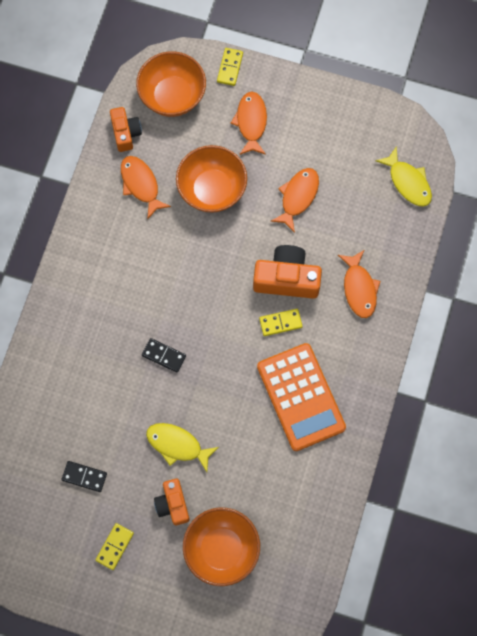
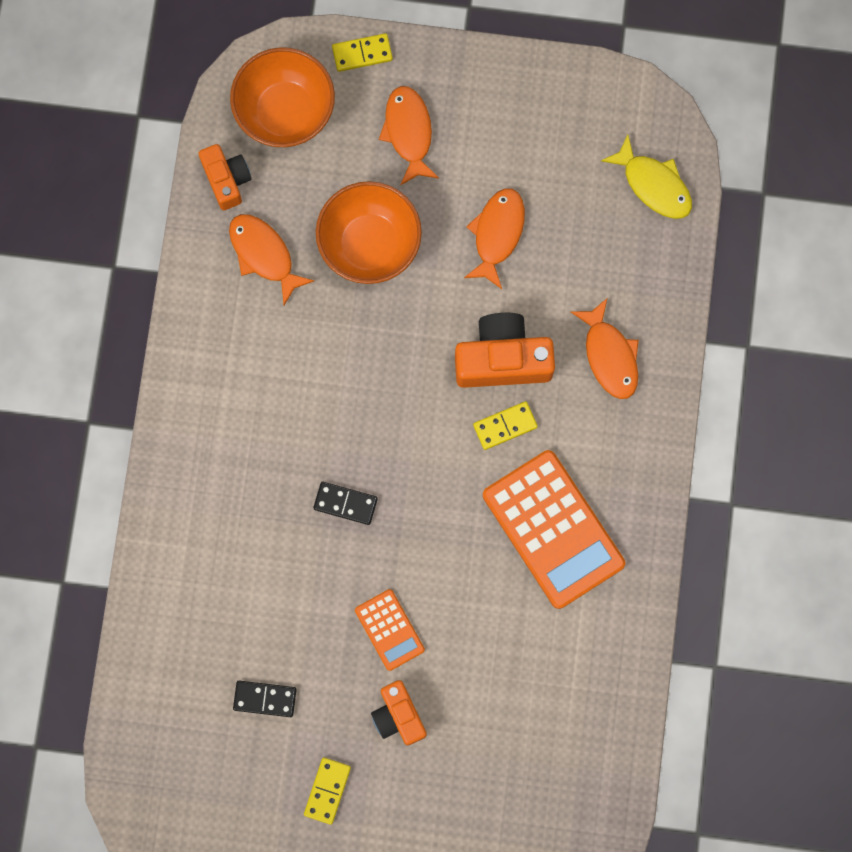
camera: 10 degrees left, 5 degrees up
(177, 445) = (389, 630): yellow fish -> orange calculator
(221, 549) = (479, 767): orange bowl -> none
(230, 68) = (362, 54): yellow domino -> yellow domino turned 75 degrees clockwise

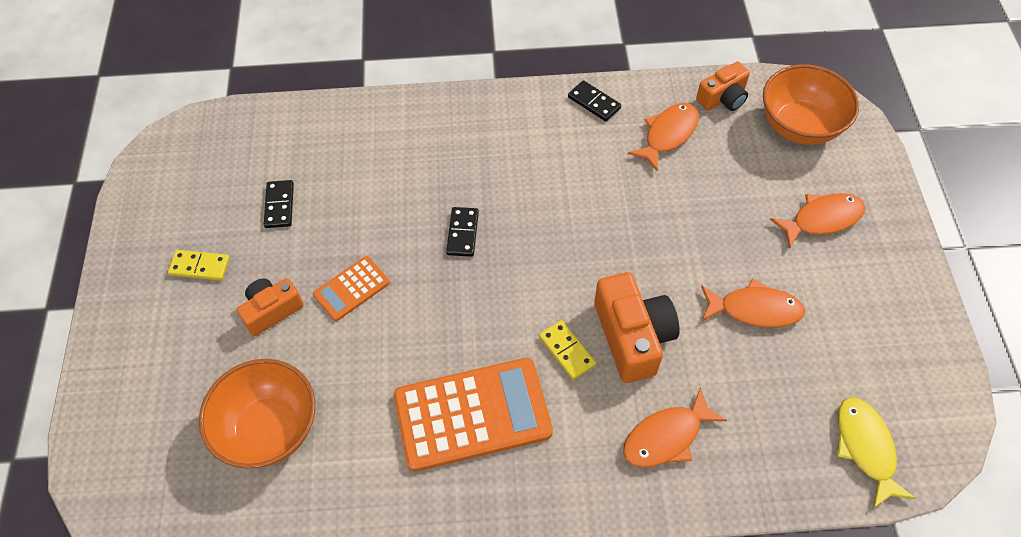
camera: 80 degrees right, 20 degrees down
(199, 324) = (594, 103): none -> black domino
(362, 54) = (878, 171): yellow domino -> none
(369, 244) = (705, 208): orange bowl -> orange bowl (269, 429)
(553, 529) = (472, 414): orange calculator -> orange calculator turned 150 degrees counterclockwise
(653, 184) = (865, 448): yellow fish -> yellow fish turned 135 degrees clockwise

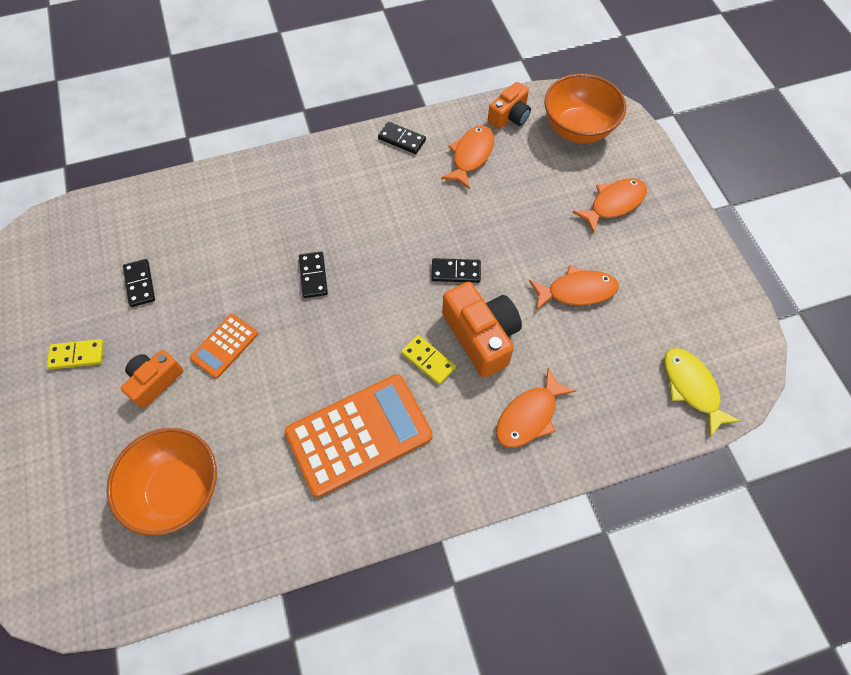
camera: 15 degrees left, 5 degrees up
(620, 260) = (456, 272): none -> black domino

